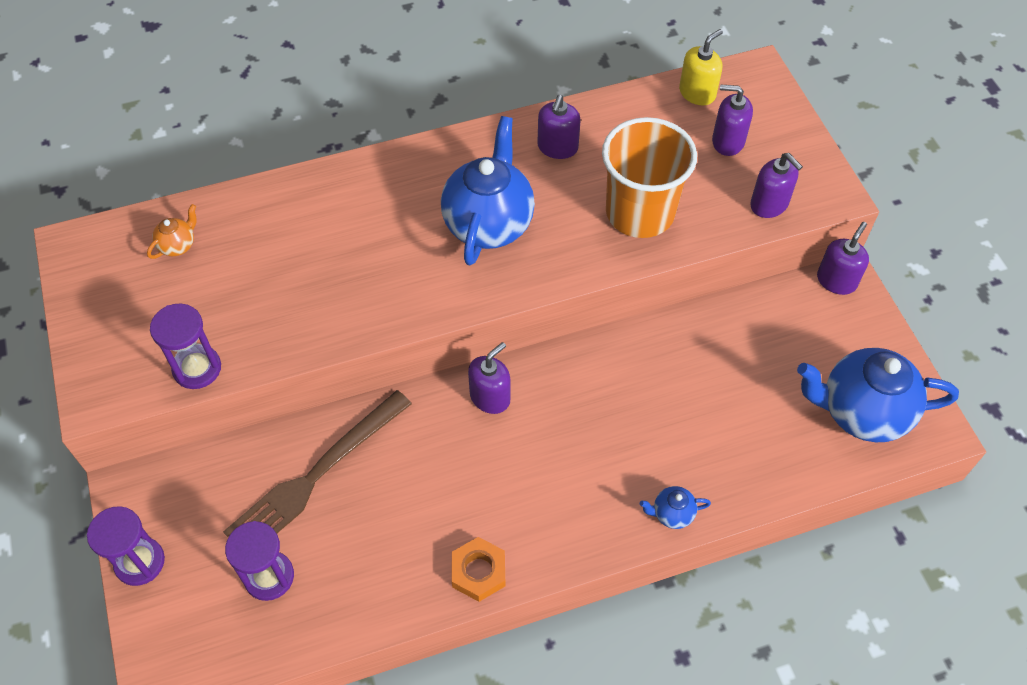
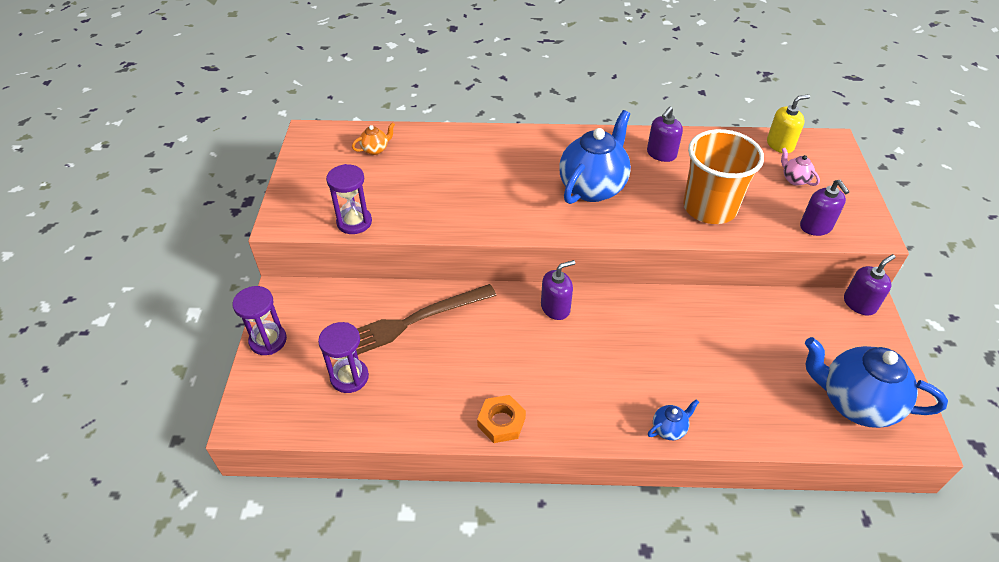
camera: 20 degrees right, 10 degrees down
(672, 514) = (669, 429): blue teapot -> blue teapot turned 135 degrees clockwise
(728, 141) = (794, 179): purple soap dispenser -> pink teapot

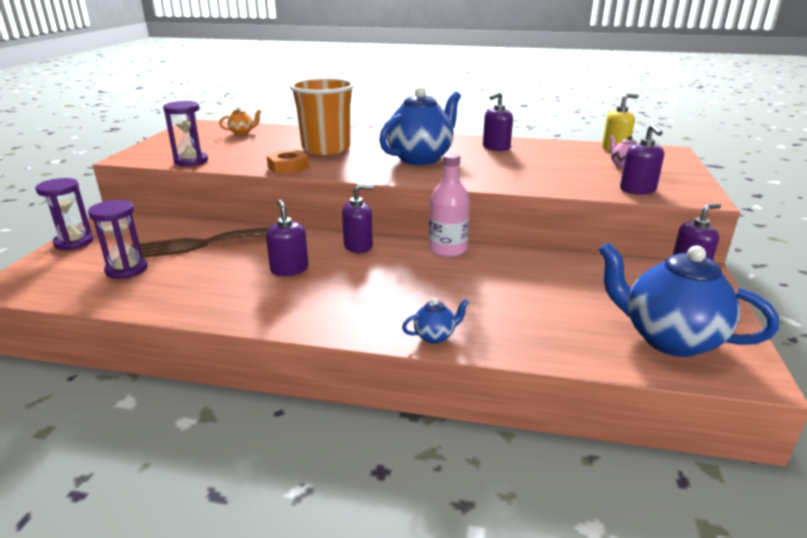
camera: 10 degrees right, 20 degrees down
(501, 422) = (252, 312): orange nut -> orange nut (288, 167)
(505, 354) = (289, 269): none -> purple soap dispenser
(641, 301) = (447, 249): none -> pink bottle
(709, 207) = (529, 174): orange cup -> orange cup (326, 148)

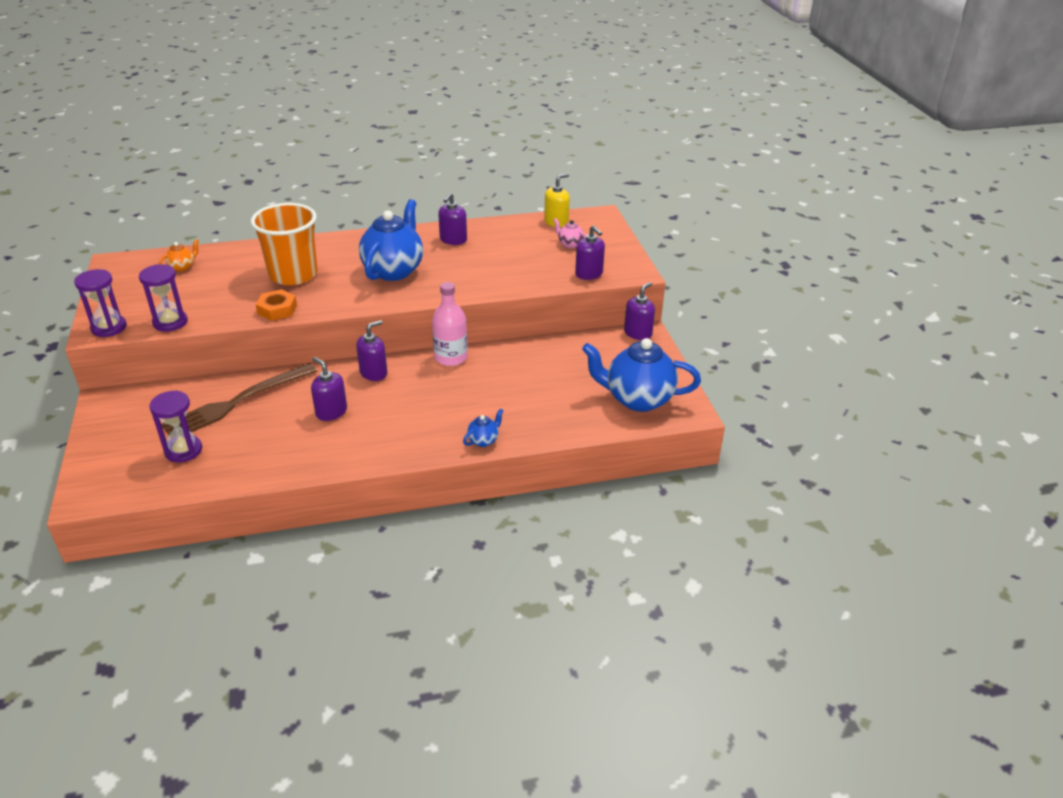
camera: 25 degrees left, 10 degrees up
(74, 242) = (96, 436): purple hourglass -> purple hourglass (109, 327)

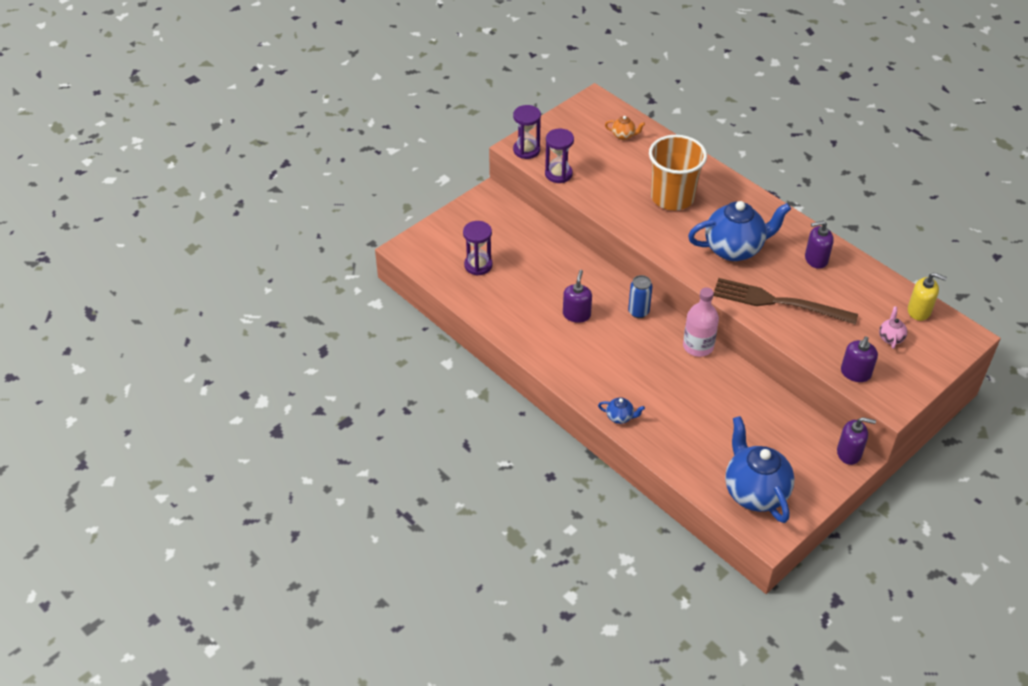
camera: 60 degrees right, 10 degrees up
(237, 402) = (543, 260): brown fork -> brown fork (779, 302)
(277, 309) = (622, 216): orange nut -> none
(373, 373) = (638, 312): purple soap dispenser -> blue can

